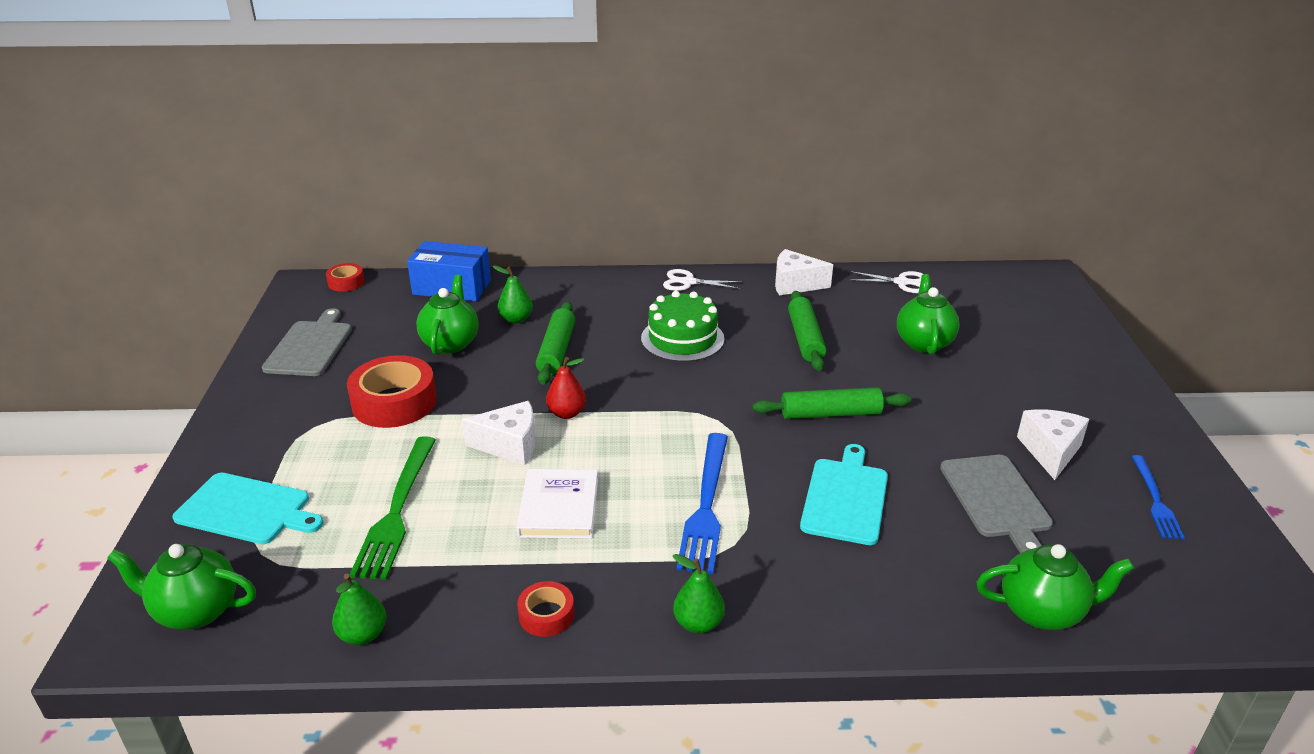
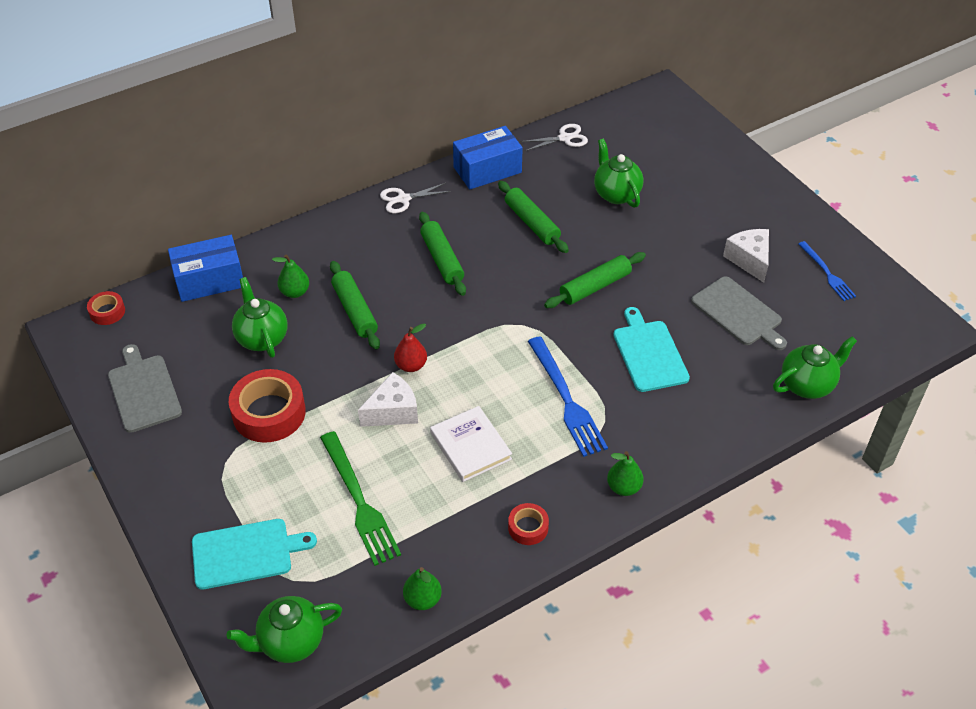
camera: 30 degrees left, 15 degrees up
(682, 338) = (442, 259): green cake -> green rolling pin
(795, 284) = (487, 170): white cheese -> blue box

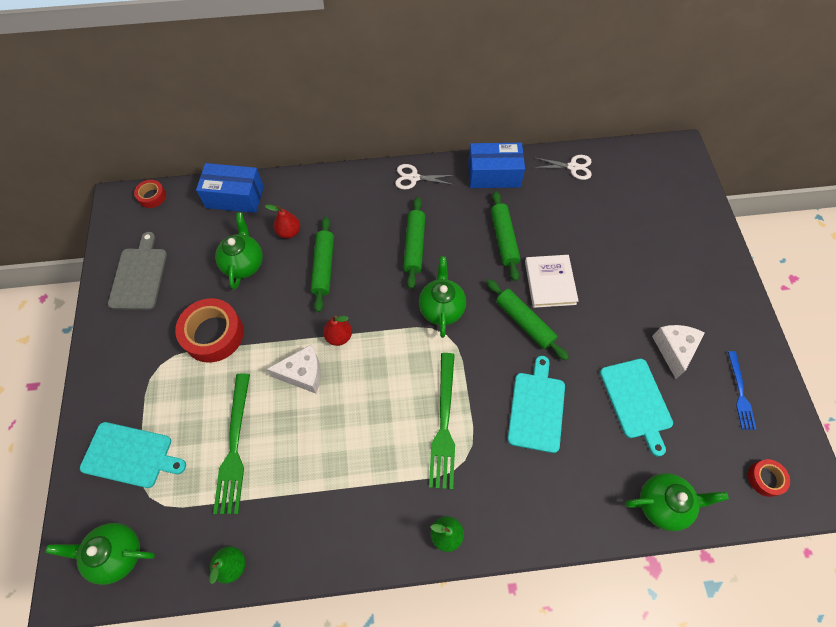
camera: 25 degrees right, 15 degrees up
(295, 292) = (289, 232): green pear -> red pear
(470, 446) = (344, 434): white book -> white book (550, 282)
(528, 527) = (348, 536): red tape -> red tape (765, 479)
(566, 399) = (444, 424): blue fork -> green fork
(595, 287) = (524, 322): green rolling pin -> green rolling pin turned 60 degrees clockwise
(616, 194) = (589, 237): green teapot -> green teapot (441, 308)
(738, 313) = (636, 401): grey cutting board -> turquoise cutting board

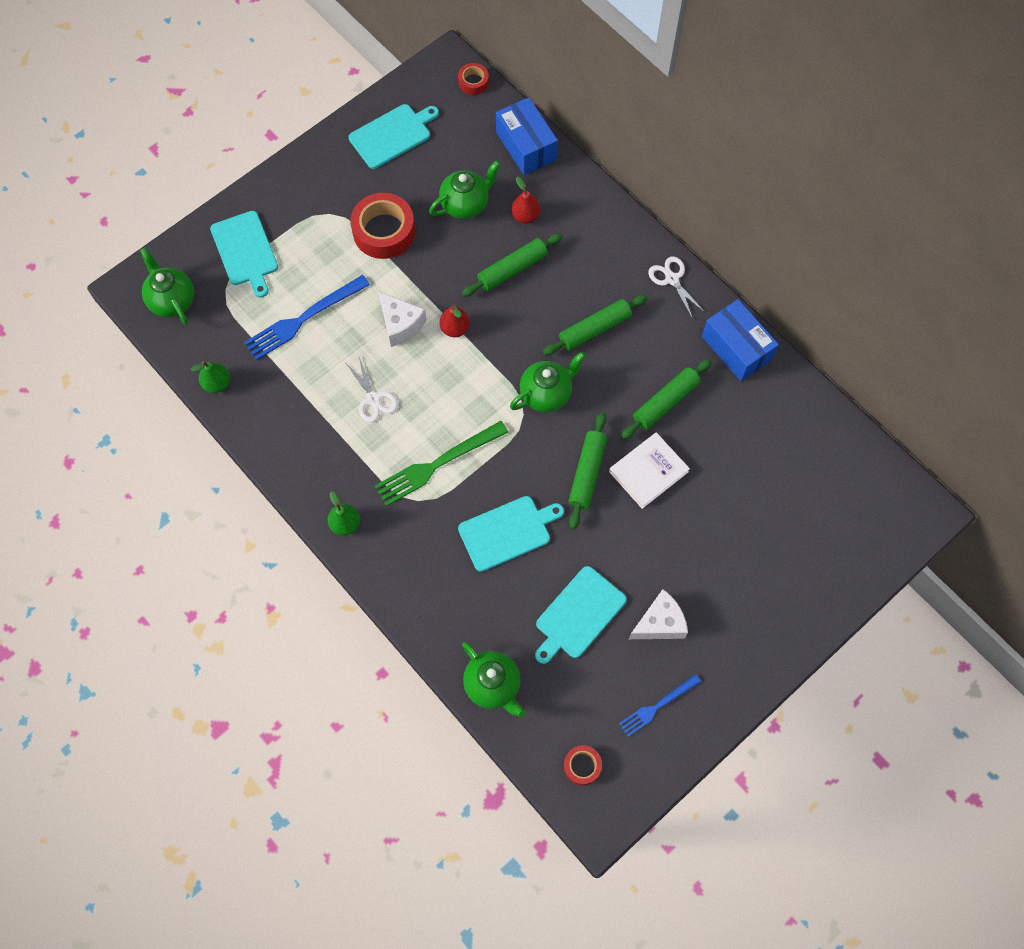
camera: 55 degrees right, 5 degrees up
(139, 276) = (392, 135): grey cutting board -> turquoise cutting board
(234, 447) = (303, 319): green fork -> blue fork
(573, 167) = (809, 416): white scissors -> white scissors (373, 399)

